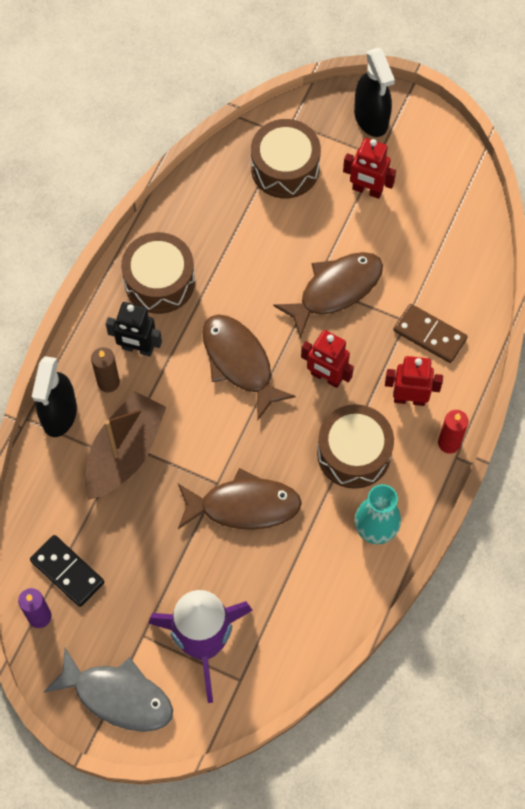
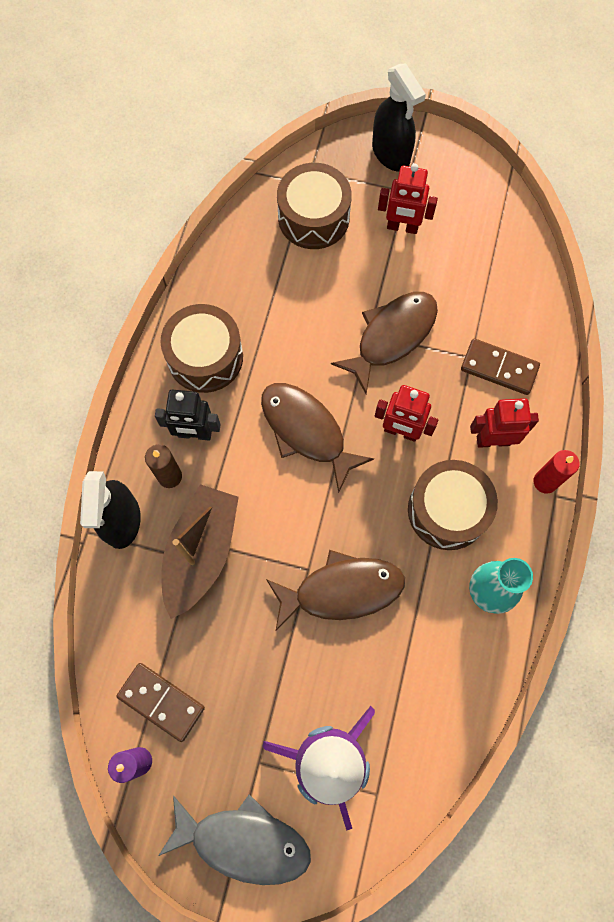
camera: 10 degrees left, 5 degrees up
(67, 572) = (161, 702): black domino -> brown domino

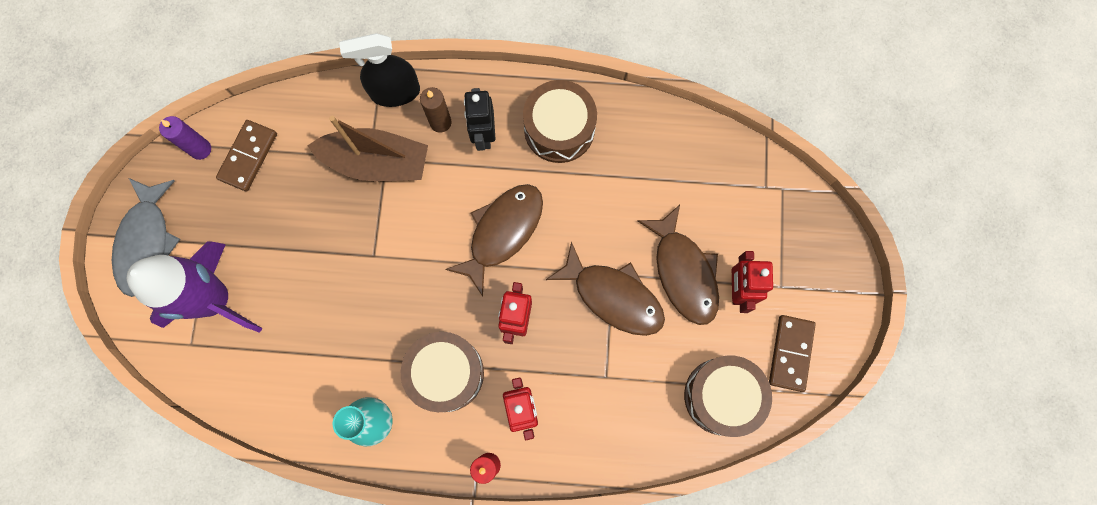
camera: 80 degrees right, 5 degrees up
(313, 217) = (728, 200): brown drum -> brown drum (722, 396)
(342, 590) = (359, 288): brown fish -> brown fish (683, 272)
(391, 153) = (822, 265): black spray bottle -> none
(499, 368) = (600, 406): brown domino -> brown domino (790, 353)

